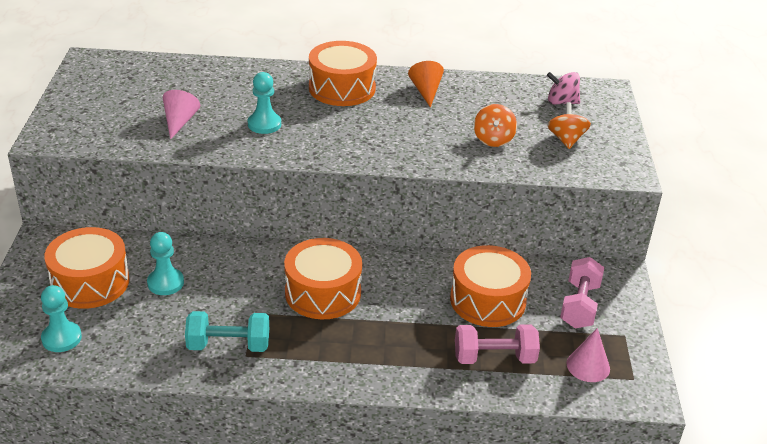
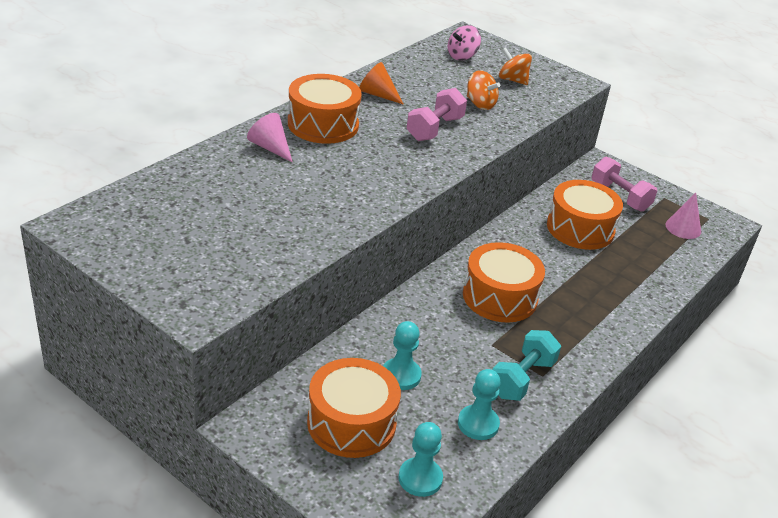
camera: 55 degrees left, 0 degrees up
(179, 122) = (270, 224): pink cone -> pink cone (270, 147)
(264, 124) = (332, 185): turquoise pawn -> turquoise pawn (478, 424)
(494, 358) = (644, 259): pink dumbbell -> pink dumbbell (434, 129)

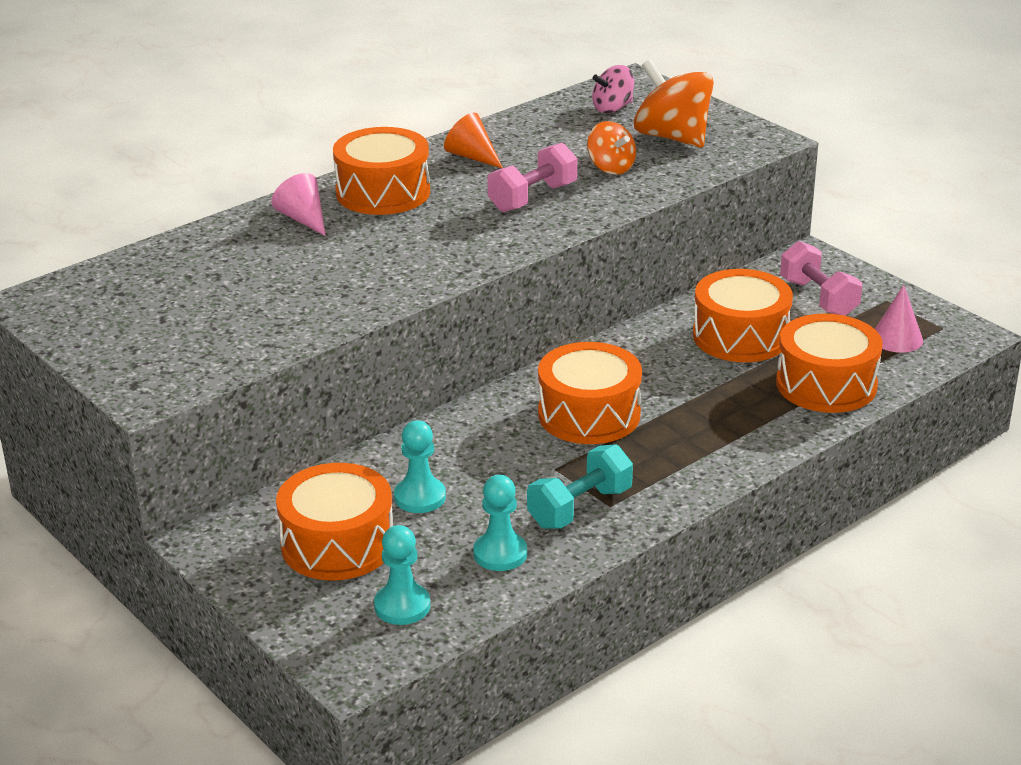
camera: 15 degrees right, 5 degrees down
(512, 80) = (672, 137): orange spinning top -> orange spinning top, size x1.71
(652, 266) = (826, 384): none -> orange drum

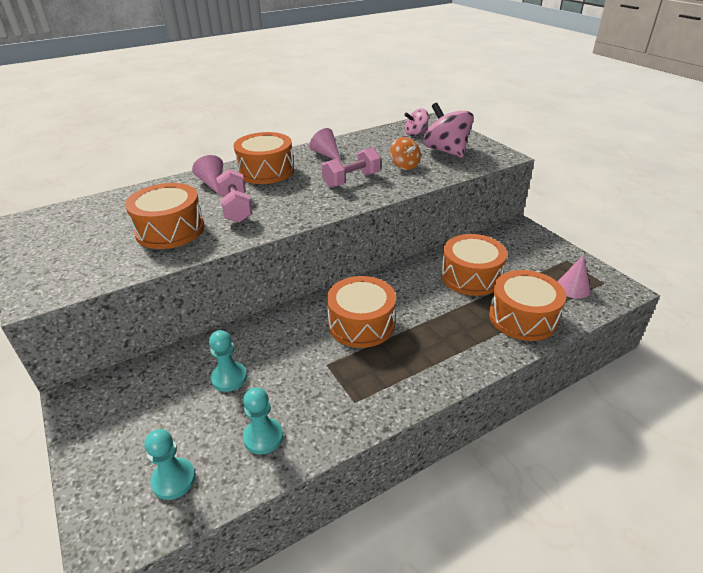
camera: 10 degrees right, 5 degrees up
(337, 544) = (157, 412): orange drum -> orange drum (170, 230)
(472, 156) = (326, 154): orange cone -> pink cone
(580, 508) = (333, 401): turquoise dumbbell -> none
(672, 137) = (446, 151): orange spinning top -> pink spinning top
(818, 298) = (523, 255): pink dumbbell -> pink dumbbell (236, 209)

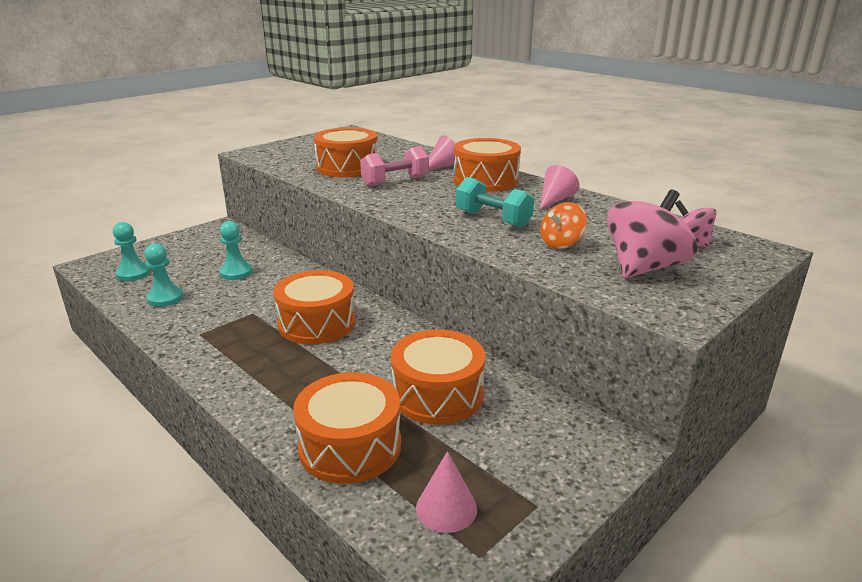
camera: 75 degrees right, 10 degrees down
(351, 180) = (493, 219): pink dumbbell -> turquoise dumbbell

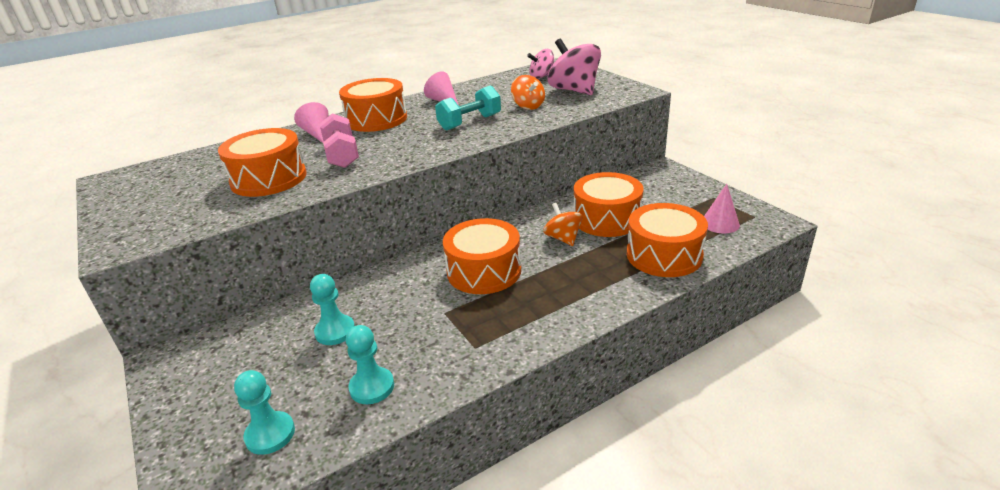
camera: 75 degrees left, 5 degrees up
(384, 364) = (563, 238): none -> orange spinning top

